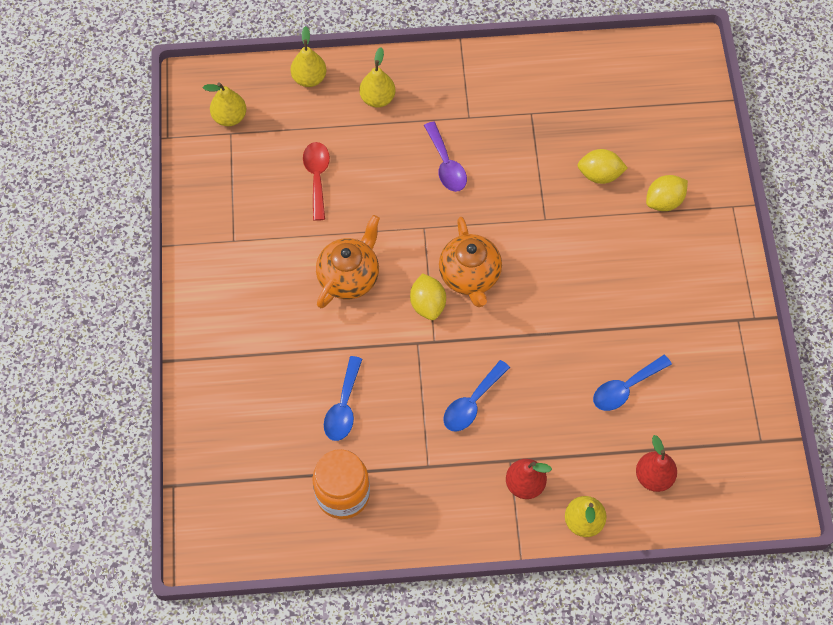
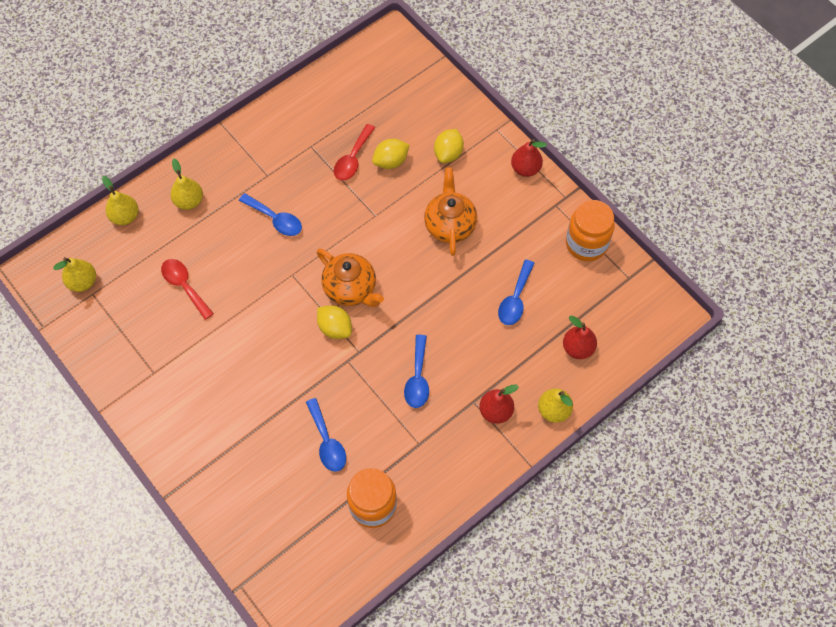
camera: 35 degrees left, 0 degrees up
(349, 277) = (262, 344): orange teapot -> orange teapot (450, 225)
(446, 164) = (275, 219): purple spoon -> blue spoon
(563, 150) = (353, 159): none -> red spoon
(733, 264) = (525, 168): none -> red pear
(741, 379) = (586, 244): none -> orange jar

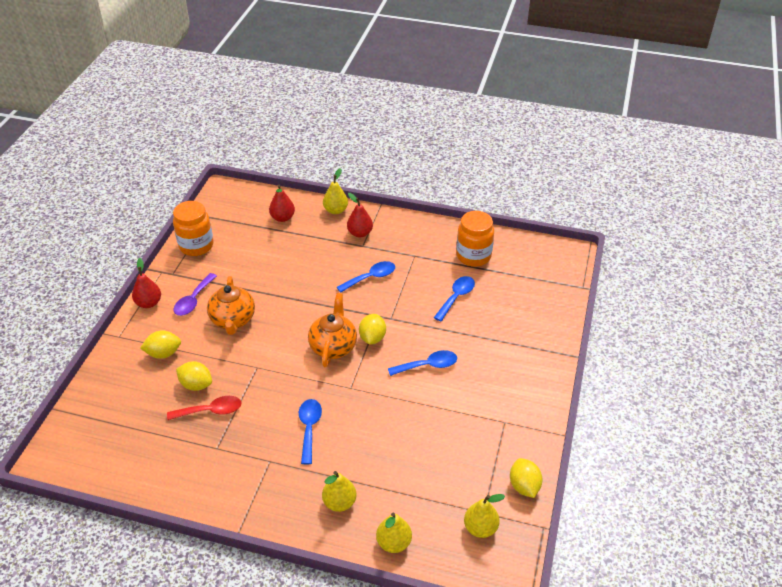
camera: 125 degrees left, 20 degrees down
(86, 340) = (524, 486): none -> yellow lemon
(184, 286) = (419, 450): red spoon -> none
(450, 225) = (233, 320): orange teapot -> orange teapot turned 60 degrees counterclockwise
(502, 206) = (193, 300): none -> purple spoon
(515, 299) = (269, 260): blue spoon -> blue spoon (428, 365)

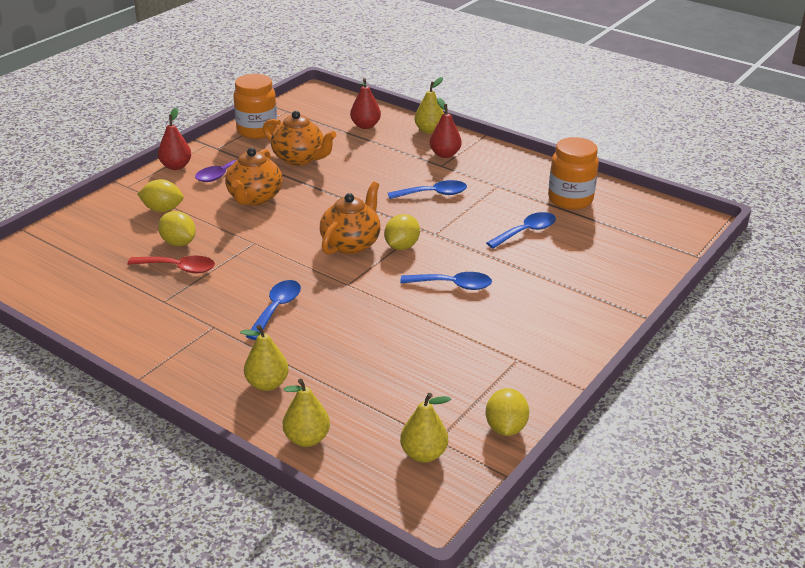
camera: 20 degrees right, 10 degrees down
(247, 268) = (299, 159): none -> orange teapot

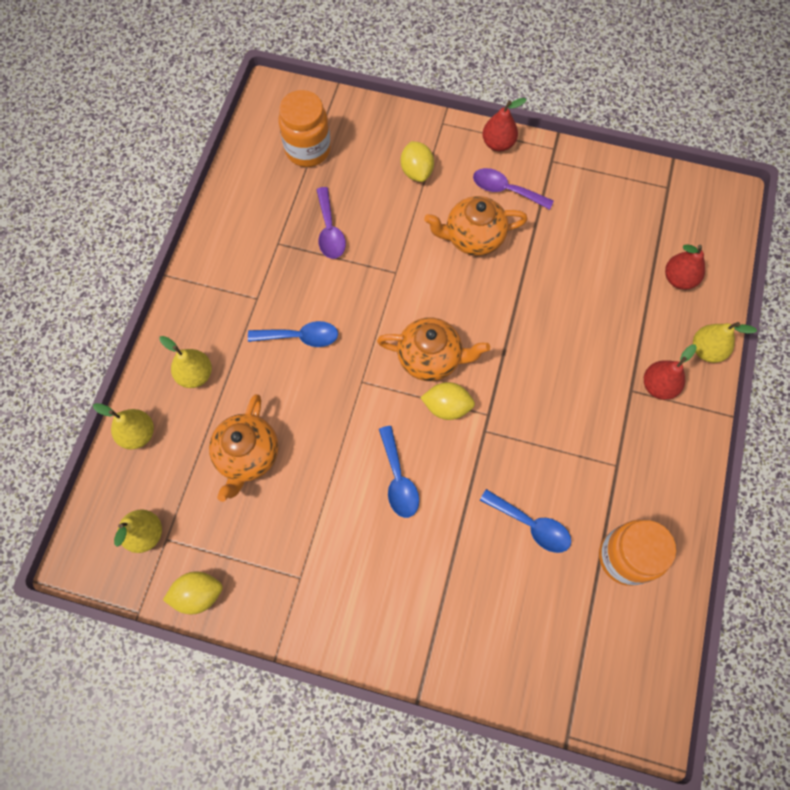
camera: 70 degrees right, 35 degrees up
(178, 243) = (368, 211): yellow lemon -> none
(179, 268) = (330, 231): red spoon -> purple spoon
(257, 131) = (607, 180): orange jar -> orange jar (308, 150)
(299, 159) = (570, 244): orange teapot -> orange teapot (248, 455)
(433, 194) = (564, 403): blue spoon -> none

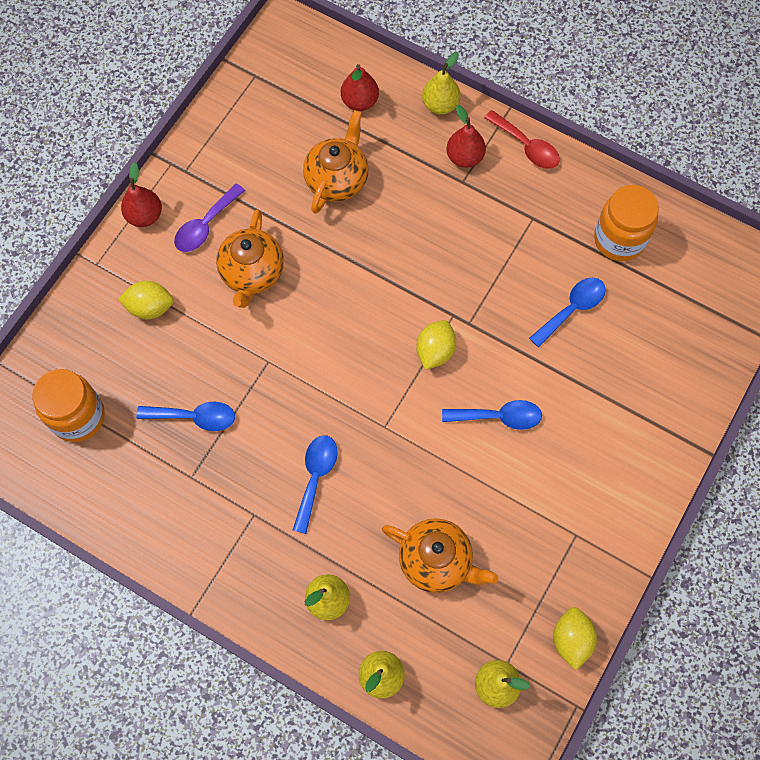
camera: 75 degrees left, 0 degrees up
(330, 231) = (194, 417): purple spoon -> blue spoon
(430, 358) = (378, 352): orange teapot -> orange teapot (337, 180)
(694, 441) = (526, 146): none -> red spoon

